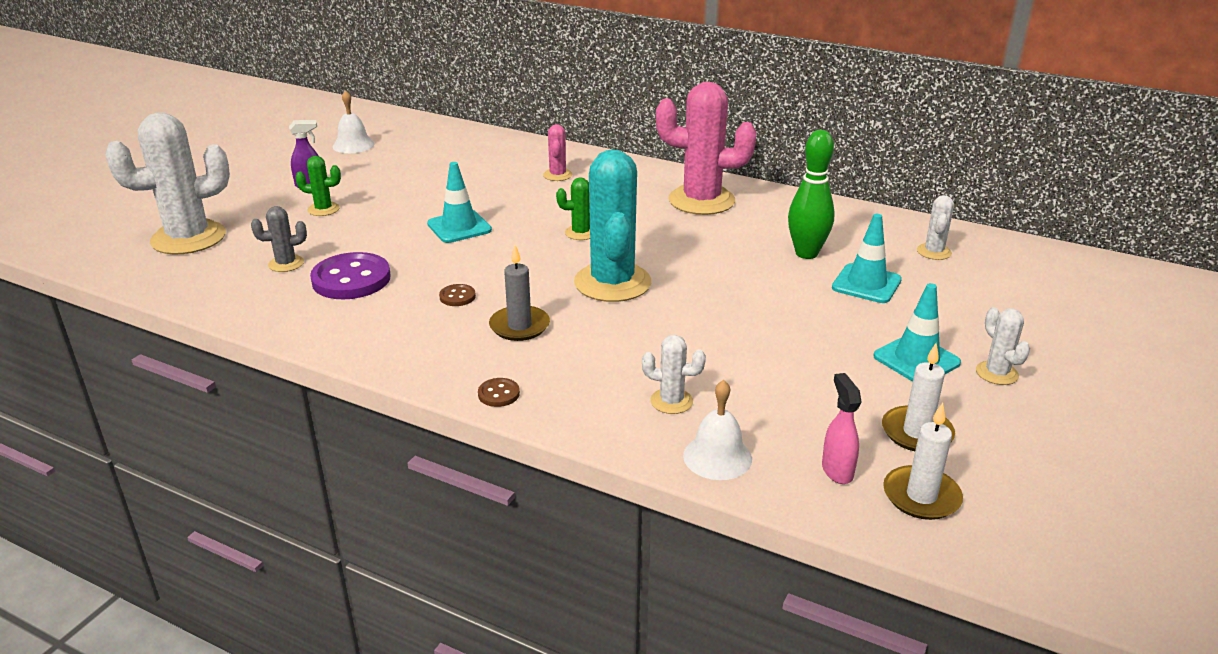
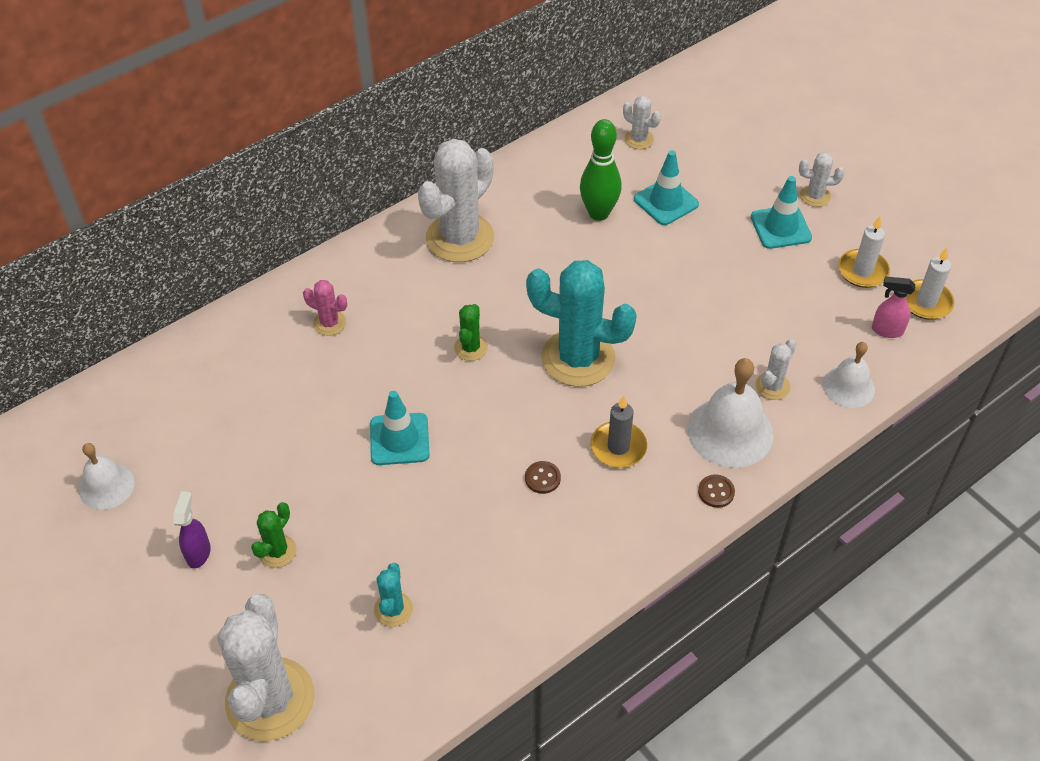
camera: 65 degrees left, 20 degrees up
(286, 264) = (393, 609): grey cactus -> turquoise cactus
(351, 279) = (461, 557): purple button -> none
(586, 386) = (730, 431): none -> white bell
(701, 200) = (460, 238): pink cactus -> white cactus

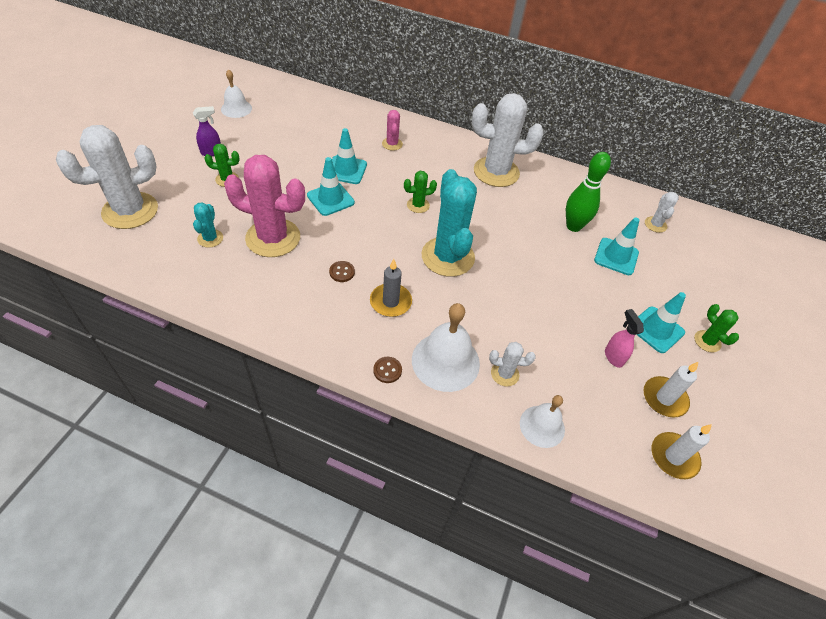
camera: 55 degrees right, 0 degrees up
(350, 398) = (346, 170): none -> turquoise traffic cone
(393, 609) = (210, 238): turquoise cactus -> turquoise cactus turned 60 degrees counterclockwise
(436, 533) = (273, 238): none -> pink cactus
(815, 196) = (707, 341): white cactus -> green cactus
(886, 330) = (619, 436): pink spray bottle -> pink spray bottle (613, 357)

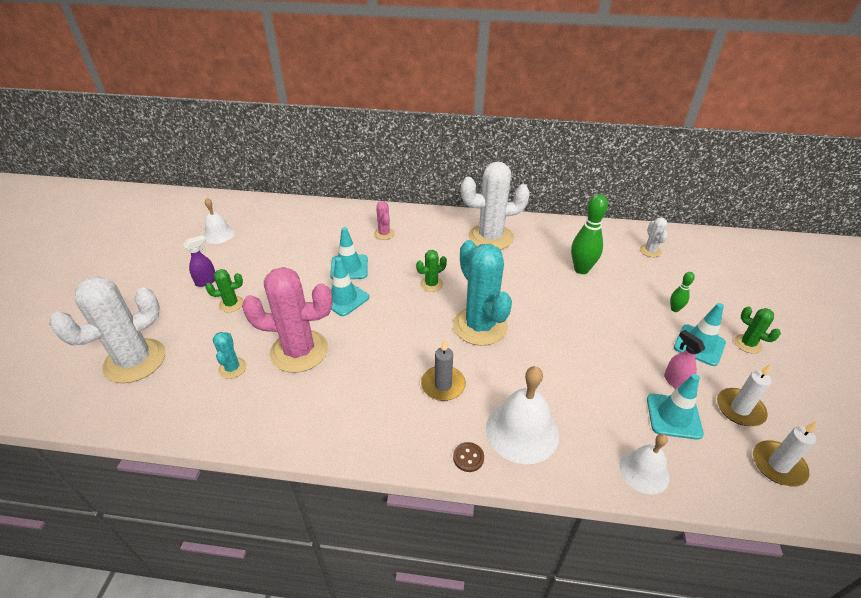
camera: 10 degrees left, 10 degrees down
(342, 272) = (382, 368): brown button -> none
(504, 374) = (584, 427): white cactus -> none
(616, 256) = (631, 287): turquoise traffic cone -> turquoise traffic cone (673, 416)
(650, 289) = (674, 309): none -> green bowling pin

